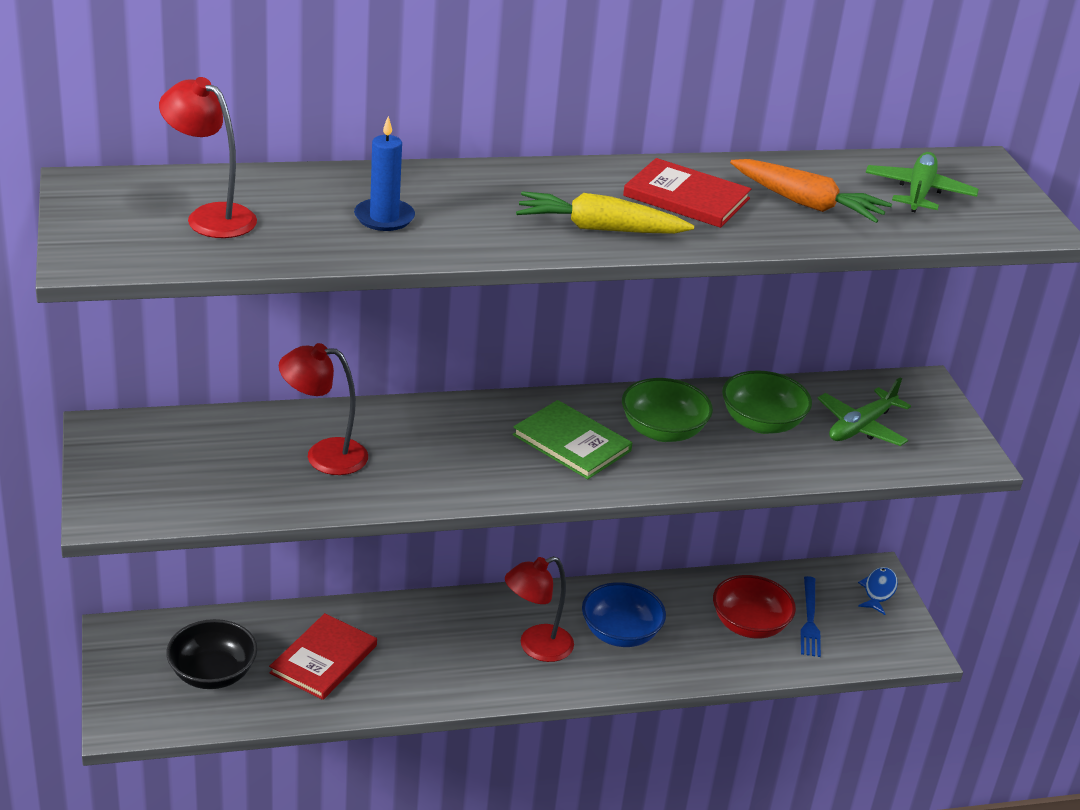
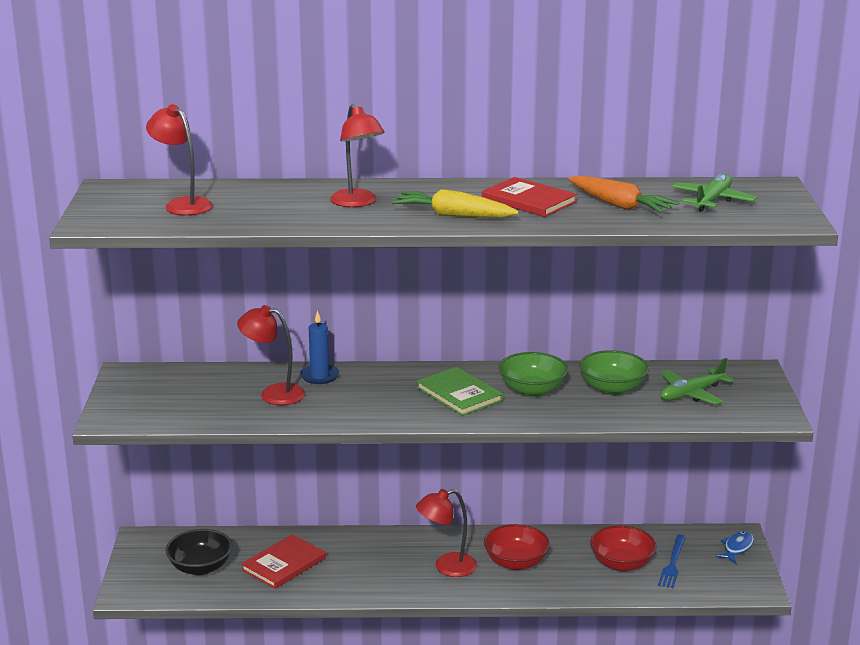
camera: 15 degrees right, 10 degrees down
(384, 218) = (301, 207): blue candle -> blue candle (319, 376)
(458, 207) = (357, 203): none -> red lamp
(620, 633) = (516, 562): blue bowl -> red bowl

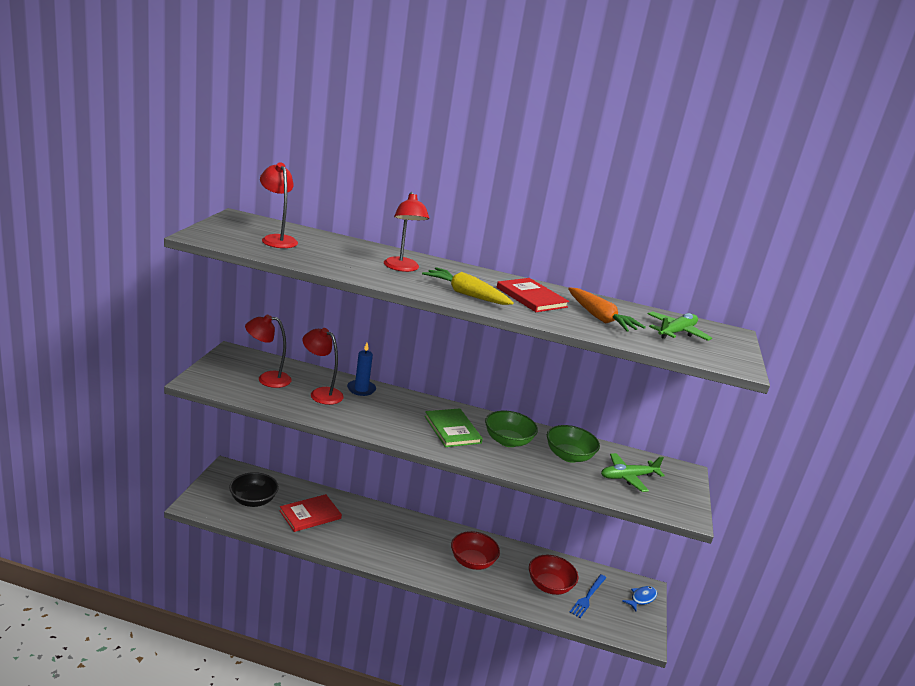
camera: 10 degrees right, 0 degrees up
(447, 567) = (421, 550): red lamp -> red lamp (267, 379)

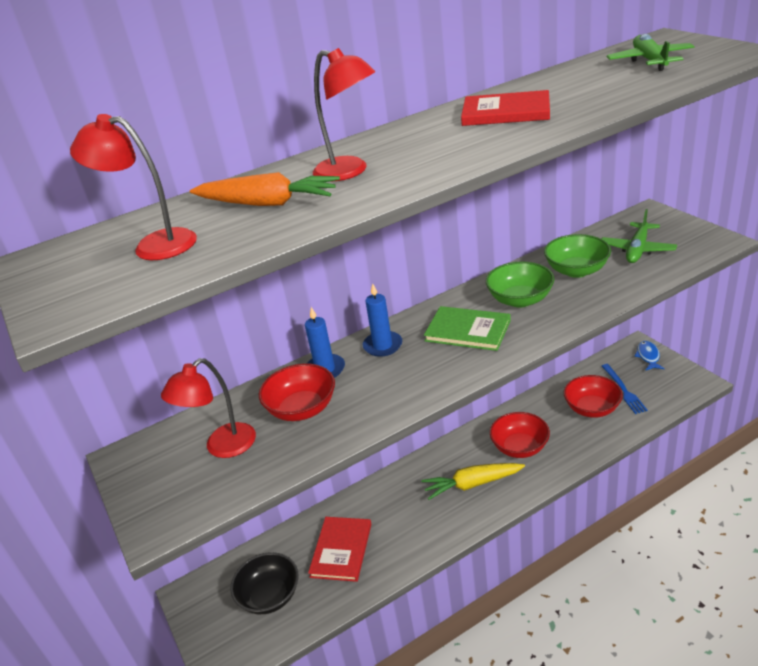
camera: 35 degrees left, 10 degrees up
(321, 393) = (302, 409): red lamp -> red bowl
(403, 402) = (382, 346): none -> blue candle
(466, 294) = (466, 148): yellow carrot -> yellow carrot (472, 484)
(600, 318) = (589, 89): orange carrot -> orange carrot (267, 203)

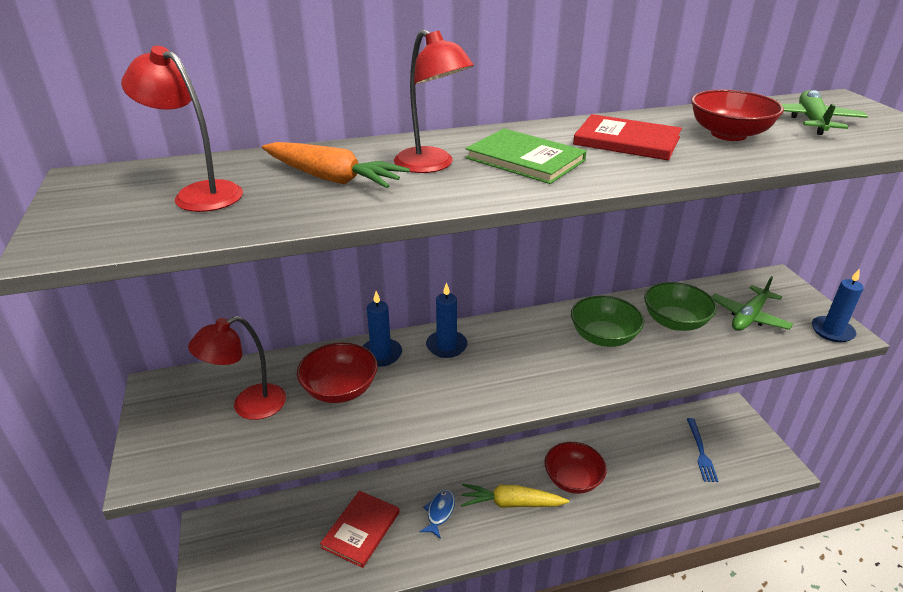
camera: 10 degrees right, 0 degrees up
(270, 596) = (277, 554): black bowl -> none
(467, 331) = (536, 355): green book -> green book (525, 159)
(592, 408) = (661, 461): red bowl -> red bowl (728, 134)
(648, 356) = (739, 423): blue fish -> blue fish (439, 512)
(710, 242) = (832, 331): none -> blue candle

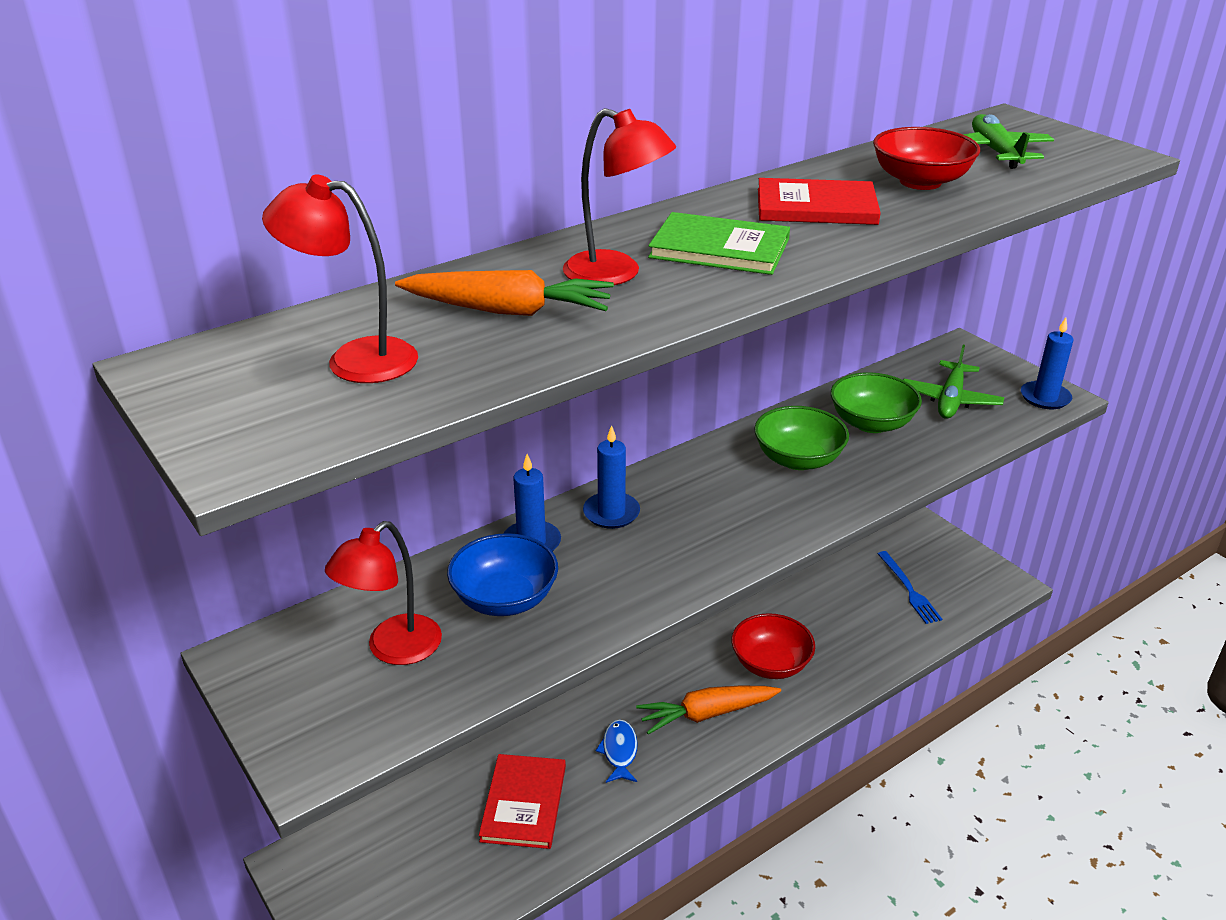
camera: 20 degrees left, 0 degrees up
(340, 389) = (505, 598): red bowl -> blue bowl
(511, 503) = (707, 714): yellow carrot -> orange carrot

